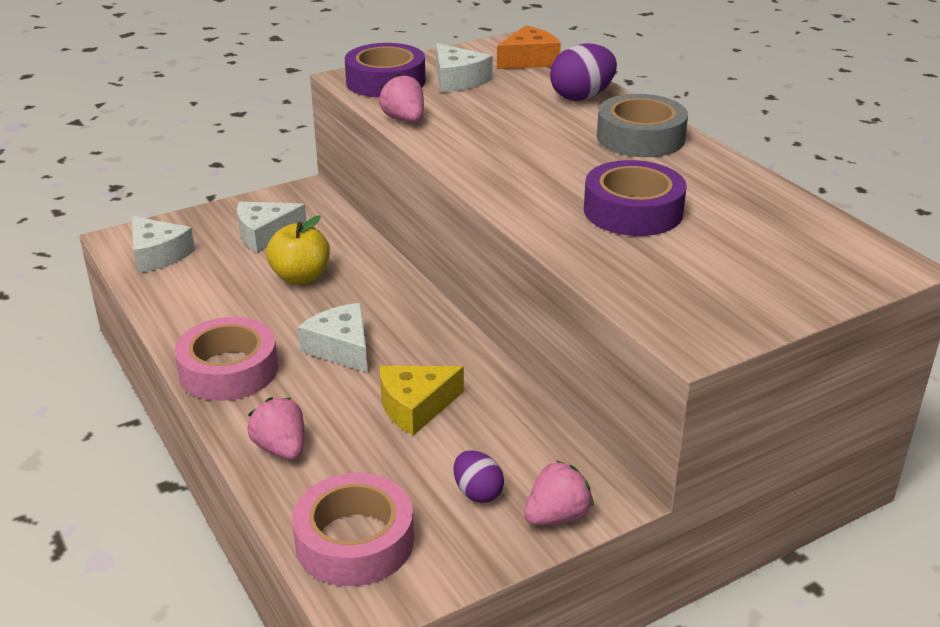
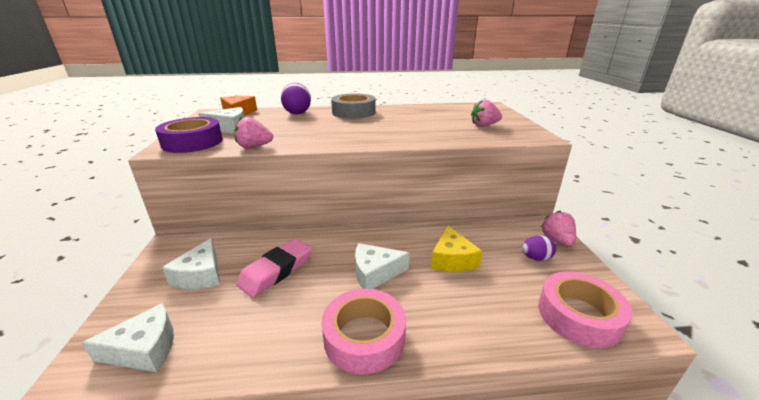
camera: 65 degrees left, 5 degrees down
(281, 448) = (475, 328): pink strawberry -> pink strawberry (484, 125)
(301, 277) = (276, 271): yellow apple -> pink eraser
(633, 211) = (420, 125): purple tape -> none

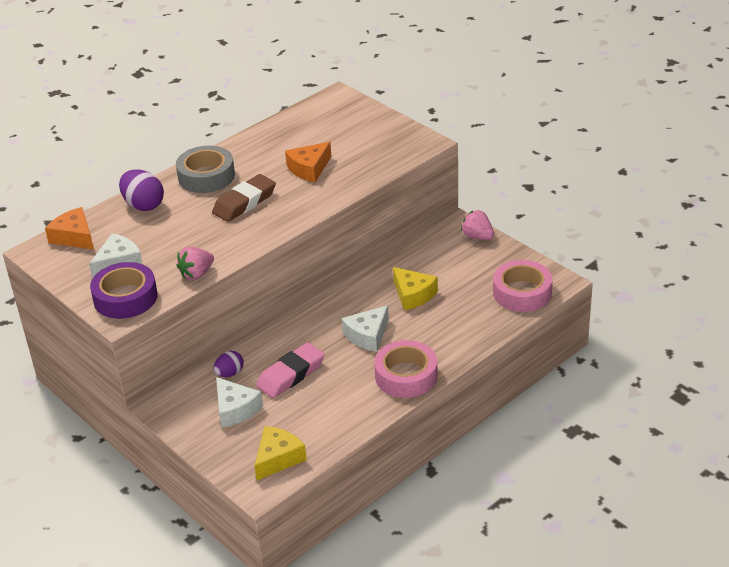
camera: 35 degrees left, 10 degrees up
(144, 349) = (278, 458): white cheese -> yellow cheese
(276, 271) = (291, 374): pink eraser -> pink eraser turned 45 degrees clockwise
(354, 127) = (244, 202): none -> brown eraser
(424, 125) = (309, 169): none -> orange cheese
(484, 125) = (364, 143): pink strawberry -> none
(536, 258) = (472, 262): purple egg -> purple egg (229, 373)

